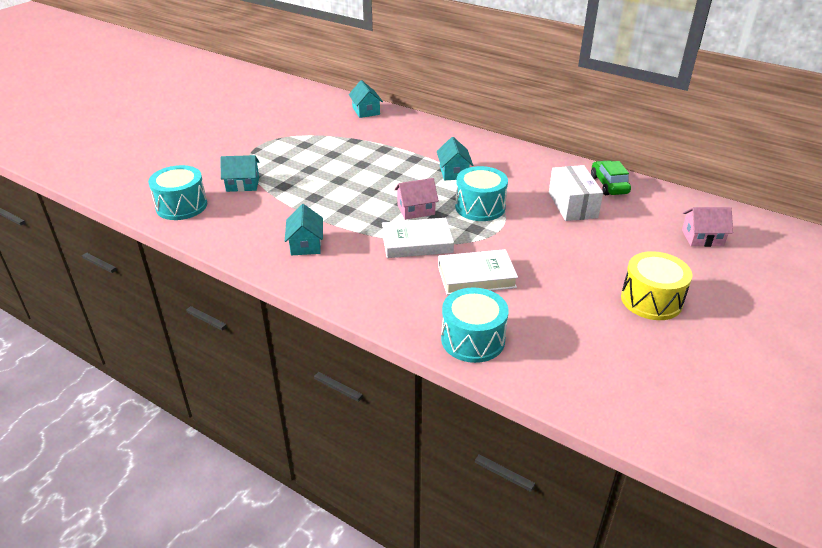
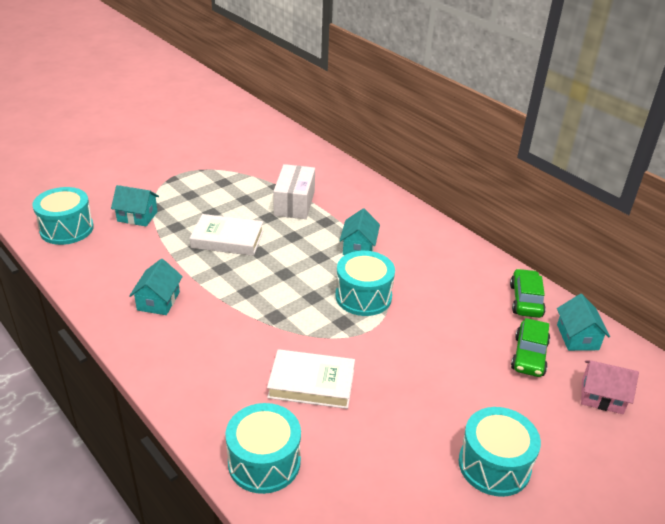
camera: 15 degrees right, 0 degrees up
(366, 111) = (307, 154): turquoise house -> turquoise house (577, 337)
(416, 210) = (293, 285): pink house -> none
(417, 242) = (272, 325): white book -> white book (227, 239)
(572, 205) = (468, 317): white box -> white box (294, 203)
(634, 222) = (529, 356): none -> green car
(651, 300) = (494, 465): yellow drum -> turquoise drum

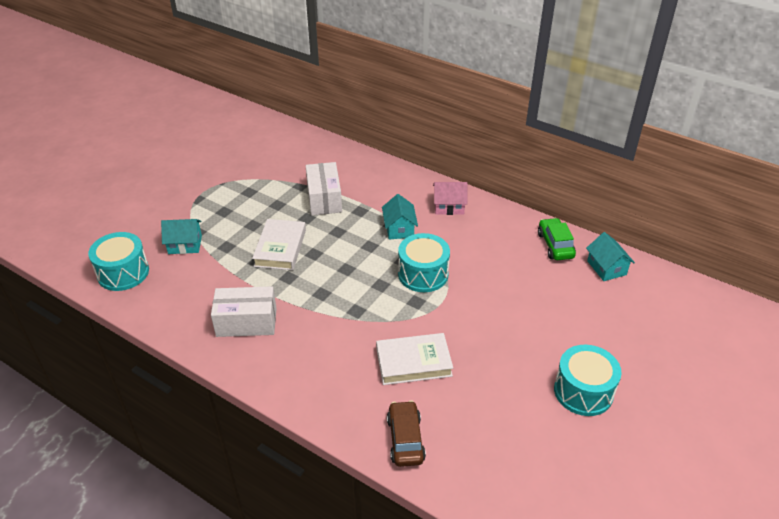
camera: 15 degrees left, 5 degrees up
(158, 301) = (246, 322): turquoise house -> white box
(227, 239) = (280, 248): white book -> white book turned 75 degrees counterclockwise
(264, 462) = (405, 439): turquoise drum -> brown car
(529, 356) = (576, 293): green car -> none
(602, 396) = (642, 313): pink house -> pink house (449, 207)

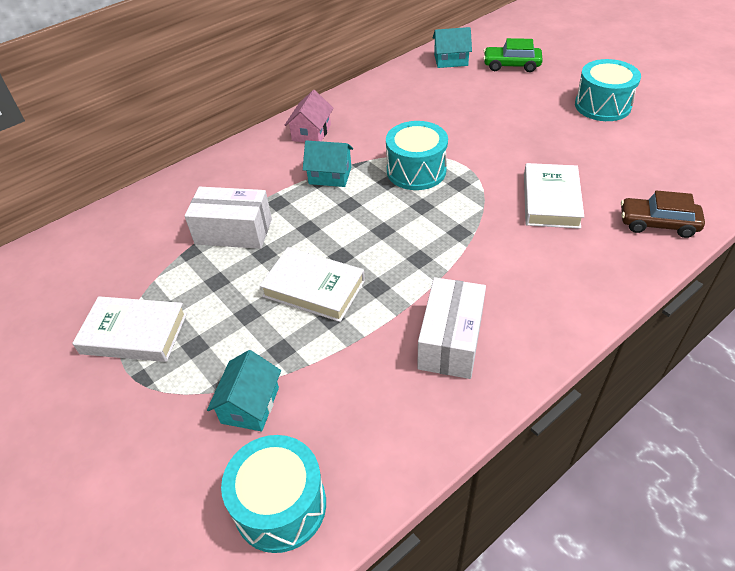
camera: 70 degrees left, 5 degrees up
(229, 186) = (134, 333): none -> white book
(555, 245) = (408, 80): green car -> green car (511, 65)

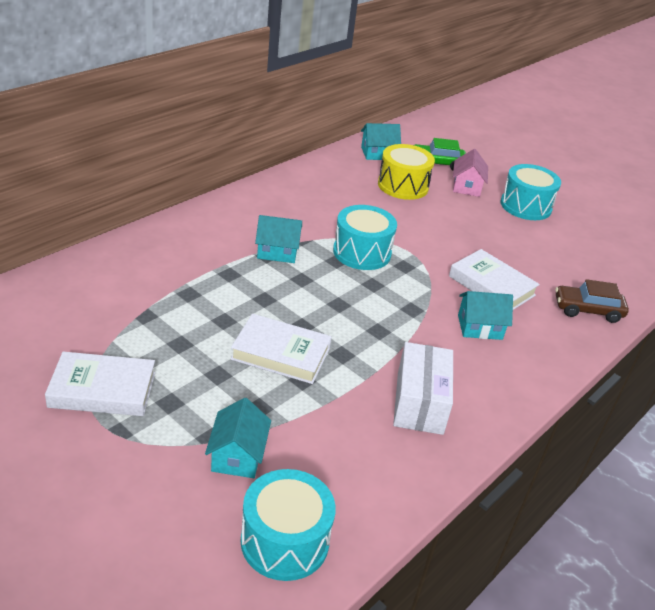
camera: 15 degrees left, 10 degrees down
(233, 231) = (188, 298): white box -> none
(311, 133) = (250, 210): pink house -> pink house (466, 187)
(471, 93) = (403, 186): none -> yellow drum
(530, 250) = (480, 327): none -> turquoise house
(551, 200) = (491, 286): white book -> white book turned 45 degrees counterclockwise

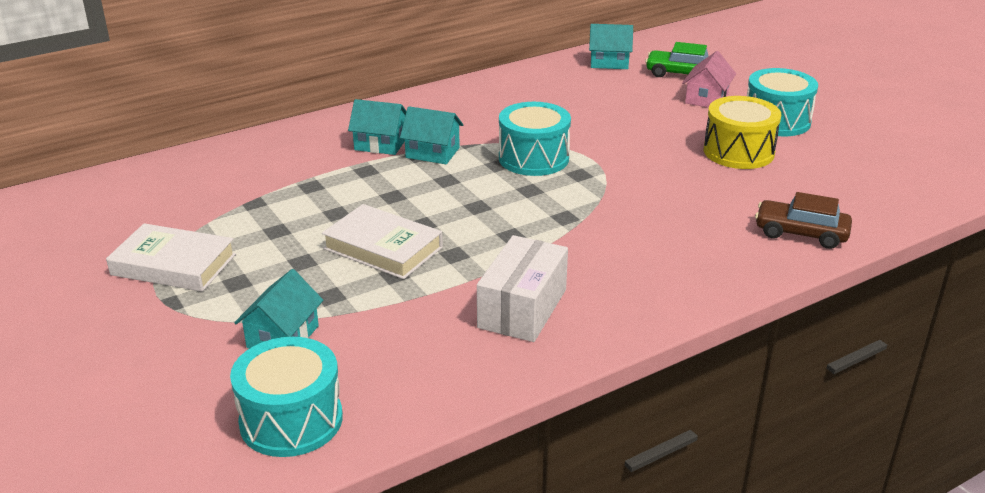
camera: 20 degrees right, 5 degrees down
(403, 186) = (623, 95): yellow drum -> yellow drum (738, 152)
(480, 327) = (642, 241): turquoise house -> turquoise house (380, 144)
(491, 286) = (682, 200): white book -> none

